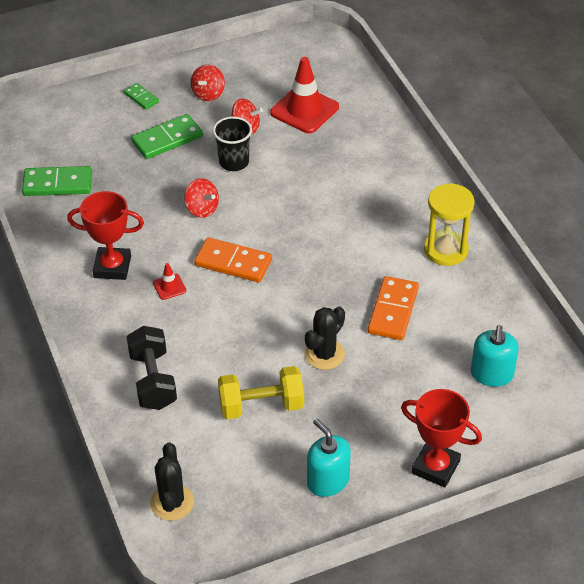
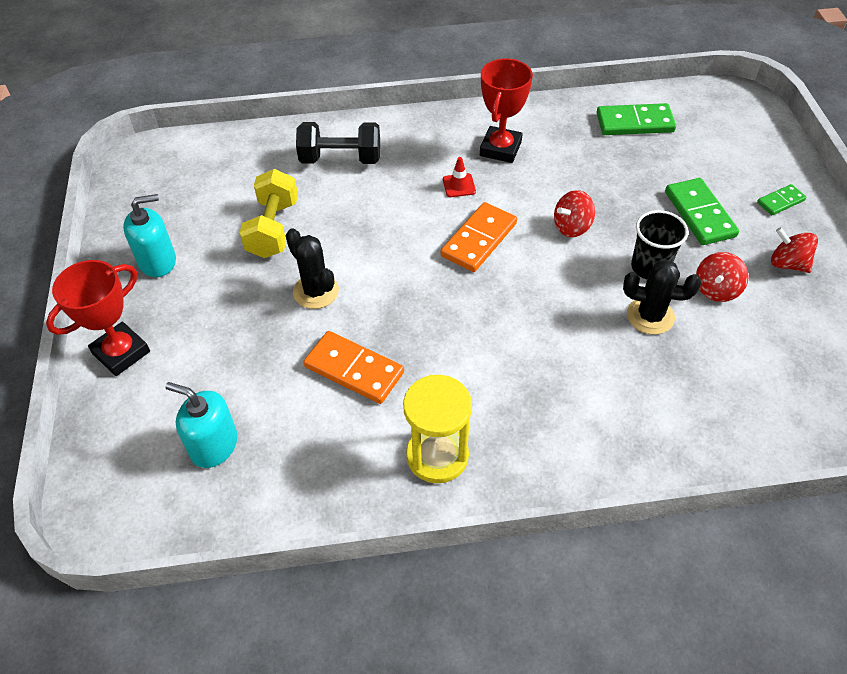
camera: 105 degrees right, 5 degrees up
(57, 184) = (634, 123): green domino -> green domino turned 75 degrees clockwise
(172, 502) = (199, 154): black cactus -> black cactus (650, 316)
(304, 110) = (750, 358): red traffic cone -> none

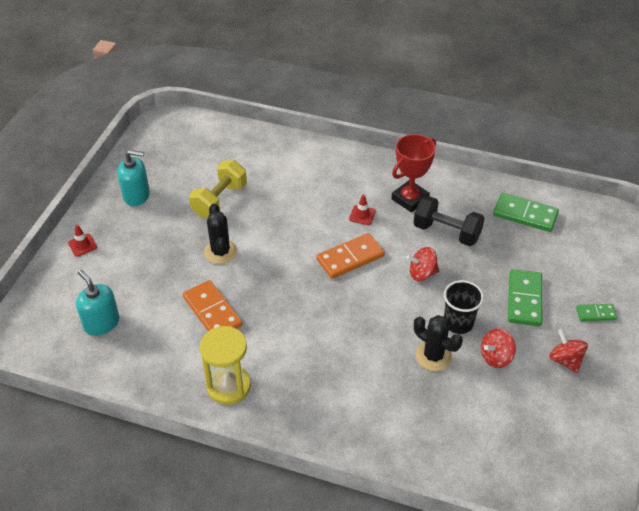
camera: 25 degrees right, 5 degrees down
(121, 352) = (82, 245): red trophy -> red traffic cone
(340, 159) = (293, 168): black dumbbell -> black dumbbell (446, 232)

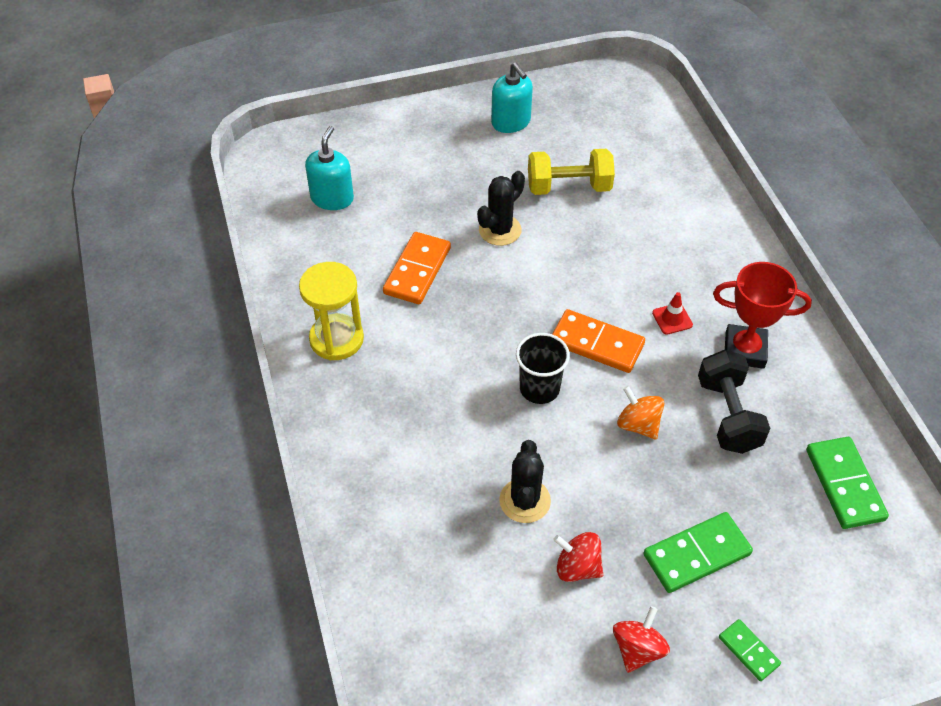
camera: 55 degrees right, 5 degrees up
(82, 245) = (411, 125): red traffic cone -> none
(422, 273) = (638, 424): red spinning top -> orange spinning top
(458, 323) = (596, 501): black cup -> black cup (539, 388)

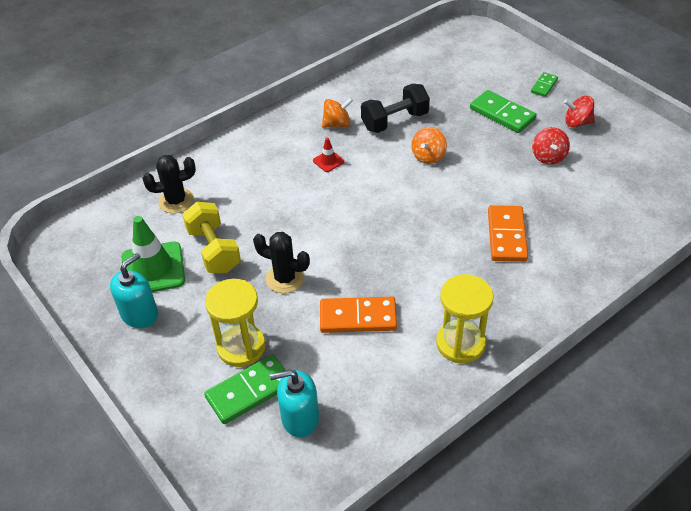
camera: 110 degrees left, 5 degrees down
(432, 179) = (241, 347): none -> yellow hourglass
(525, 501) = (522, 191): black cactus -> black cactus (176, 201)
(539, 388) = (430, 209): black cup -> none
(565, 140) = (153, 269): none -> green traffic cone
(597, 343) = (372, 192): orange domino -> orange domino (506, 236)
(744, 350) = (337, 124): red trophy -> orange spinning top
(844, 484) = (414, 71): green domino -> green domino (249, 391)

